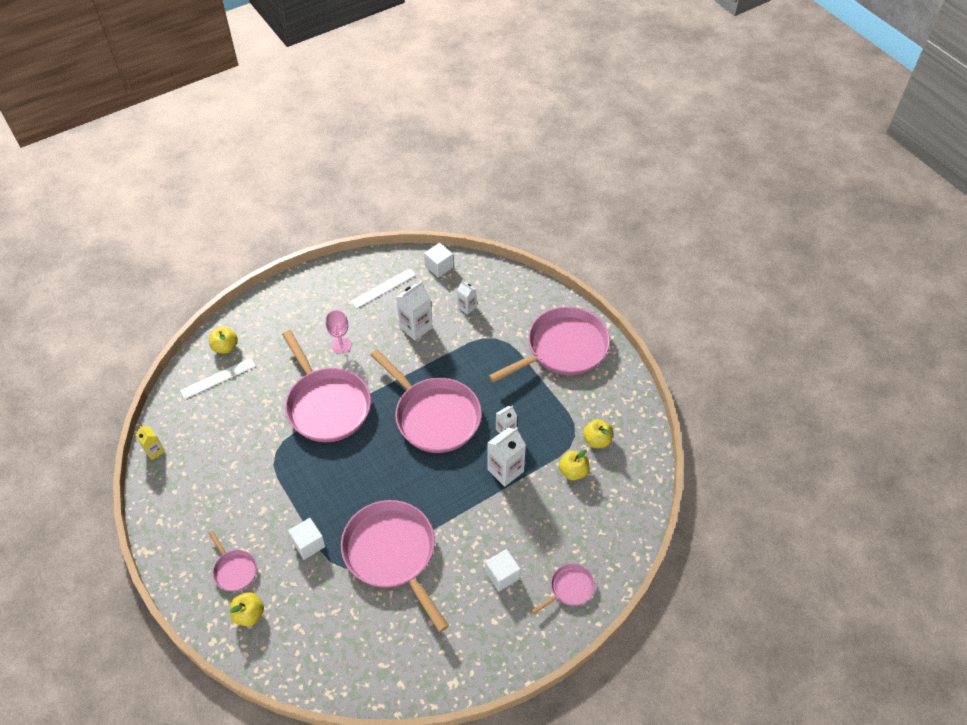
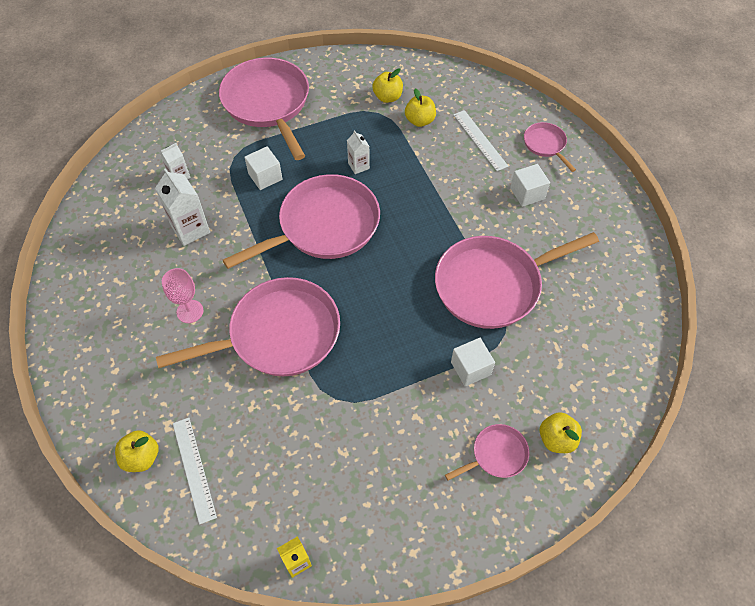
camera: 80 degrees left, 5 degrees up
(383, 288) = (114, 256): white ruler -> white ruler (480, 140)
(439, 266) = (105, 195): white cube -> white cube (265, 176)
(505, 470) = (408, 173): white carton -> none

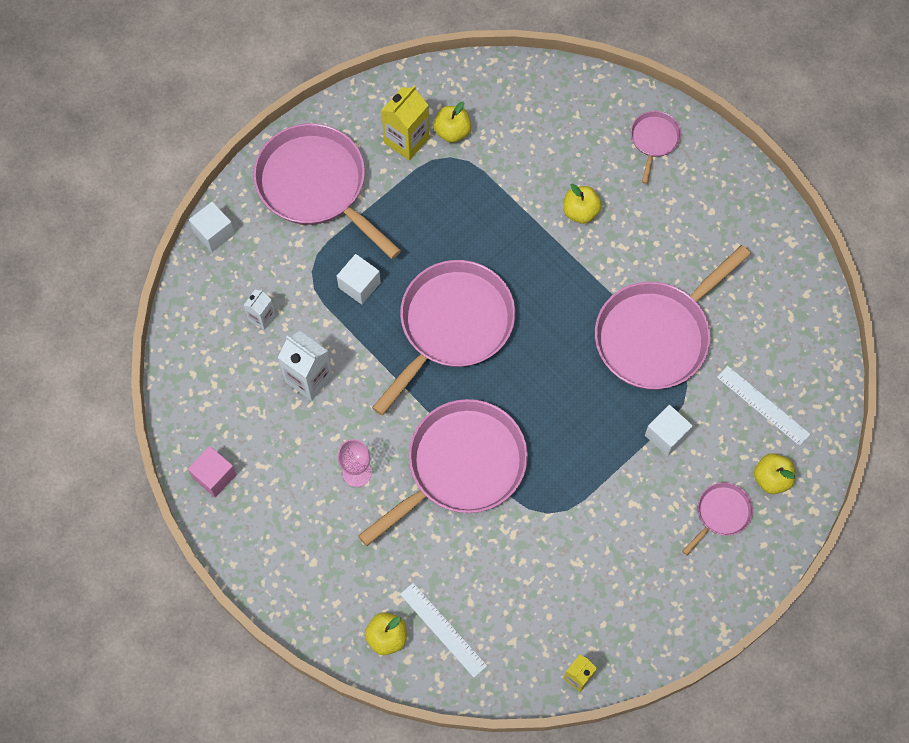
camera: 20 degrees left, 10 degrees up
(76, 276) = (214, 476): none -> pink cube
(350, 93) = (406, 140): none -> yellow carton
(358, 166) = (458, 236): white carton -> none
(419, 121) = (502, 153): yellow apple -> yellow apple (580, 212)
(480, 140) = (579, 157): white ruler -> white ruler (763, 405)
(527, 193) = (654, 211): white cube -> white cube (214, 233)
(545, 145) = (654, 140): pink pan -> pink pan turned 60 degrees clockwise

